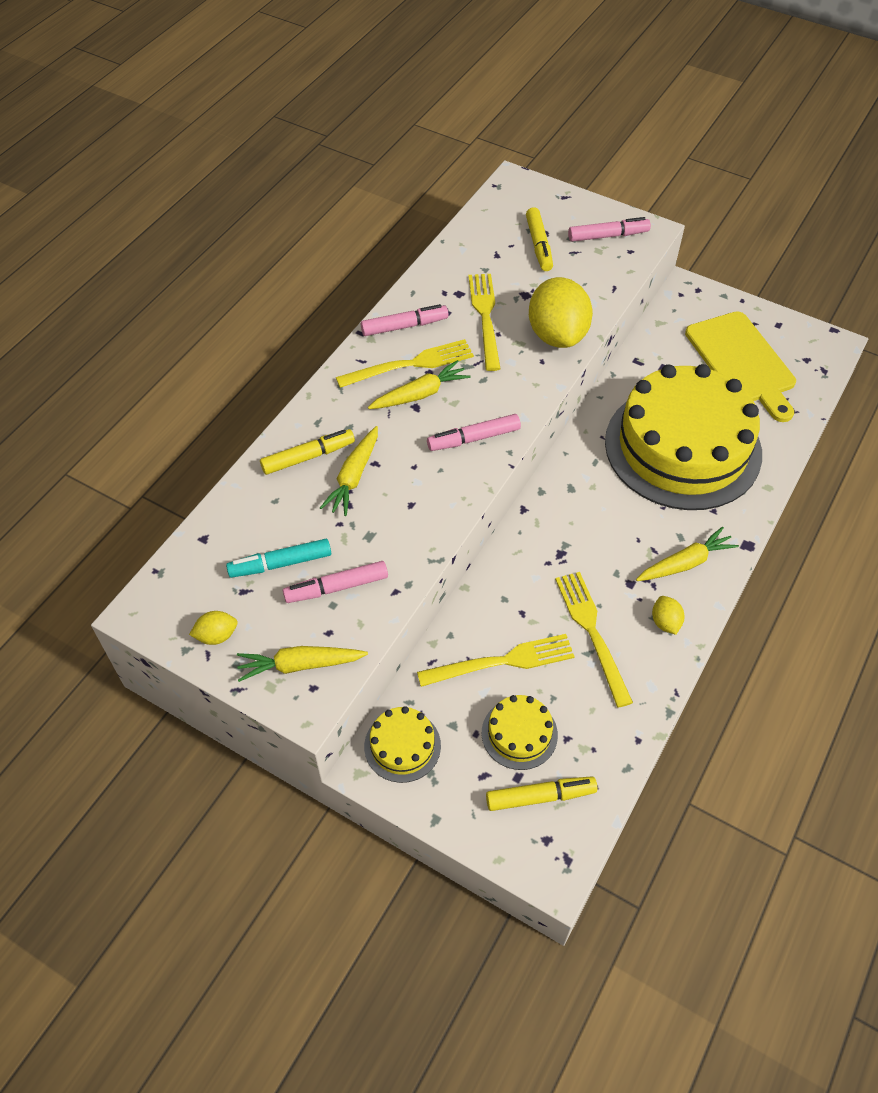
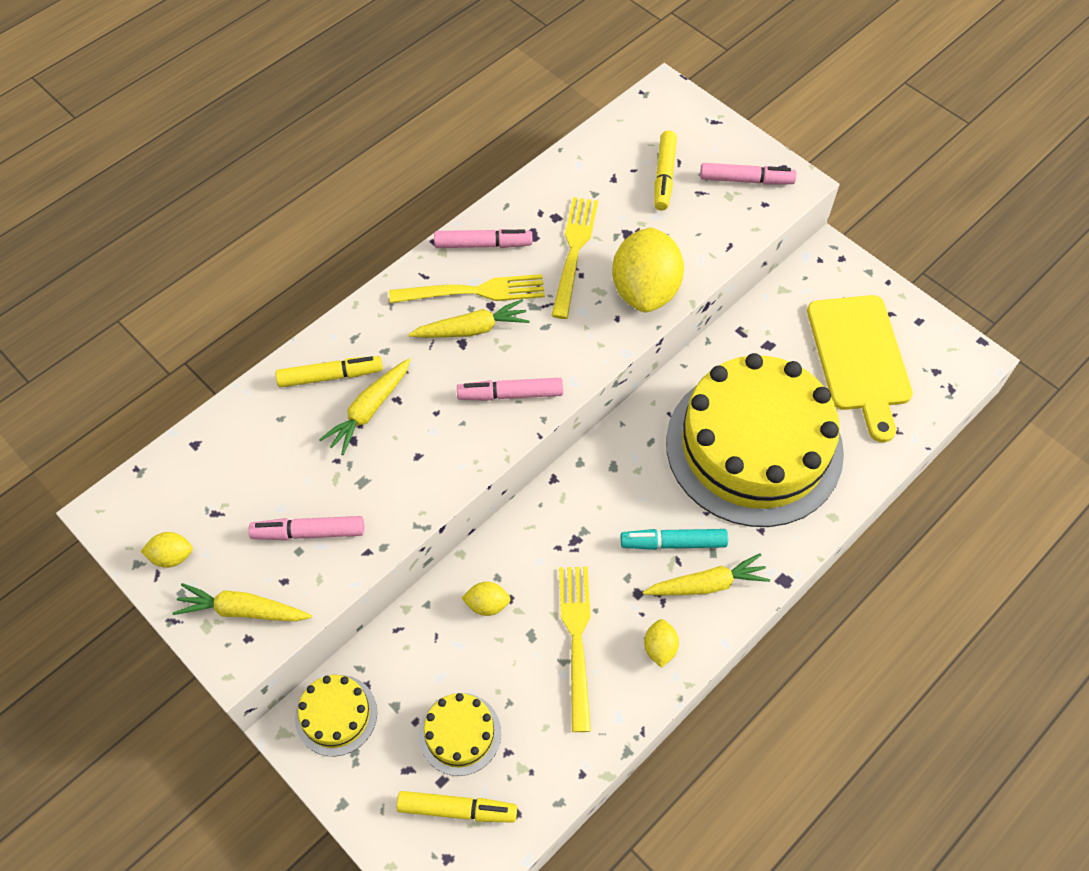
camera: 15 degrees right, 5 degrees up
(281, 564) = (262, 492): turquoise marker -> turquoise marker (673, 543)
(503, 661) = (471, 648): yellow fork -> none
(504, 622) = (487, 604): none -> yellow lemon

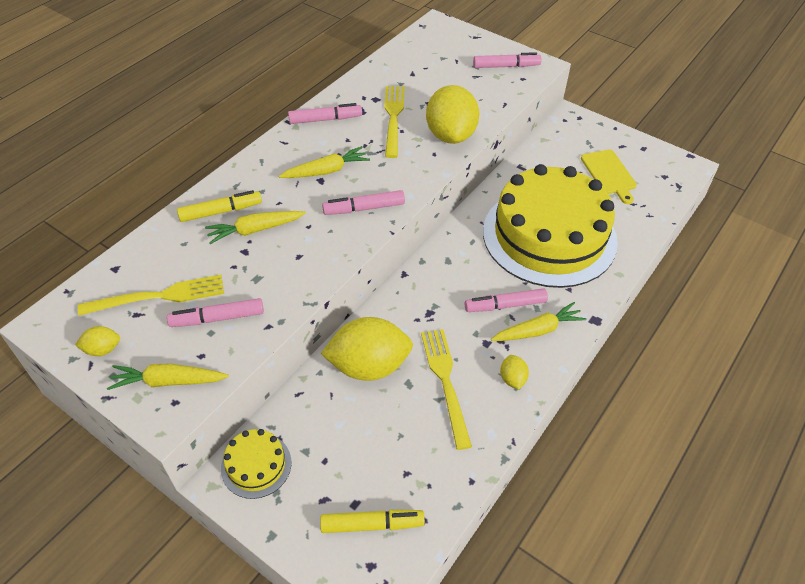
camera: 10 degrees left, 10 degrees down
(369, 410) = (255, 230): yellow carrot -> yellow carrot turned 45 degrees clockwise
(460, 734) = (364, 465): yellow cake -> none
(475, 291) = (324, 148): yellow fork -> yellow fork (160, 296)
(487, 604) = (369, 366): yellow lemon -> yellow lemon, size x2.26
(664, 176) = (448, 69): yellow marker -> none
(673, 543) = (505, 305): turquoise marker -> pink marker
(859, 358) = (609, 174): yellow cutting board -> yellow cutting board, size x0.63

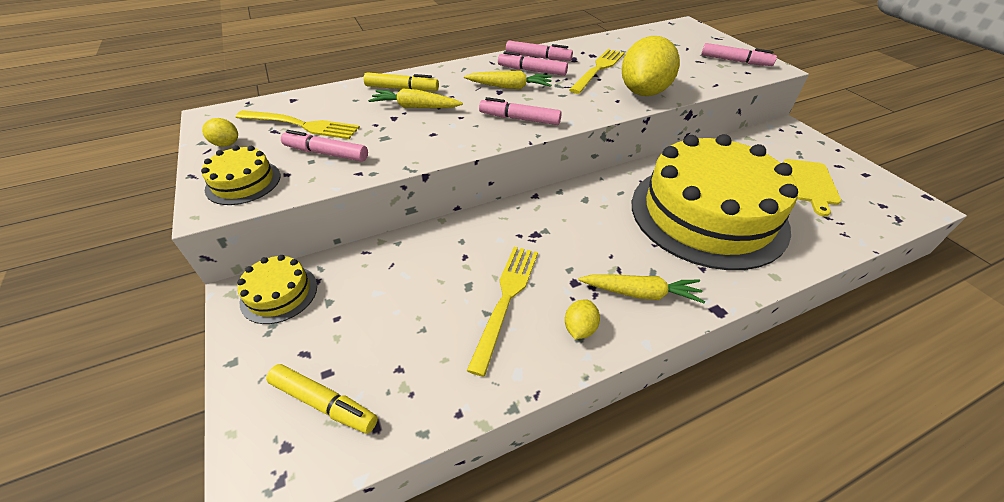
camera: 30 degrees right, 5 degrees down
(168, 381) = (243, 182): yellow carrot -> yellow cake
(369, 366) = (444, 255): yellow lemon -> none
(505, 305) = (618, 257): pink marker -> pink marker (532, 71)

